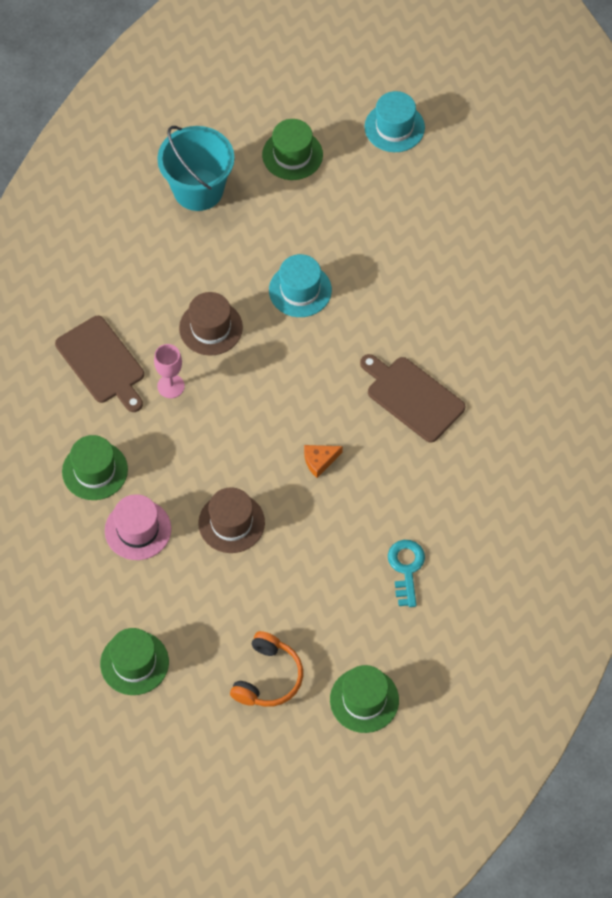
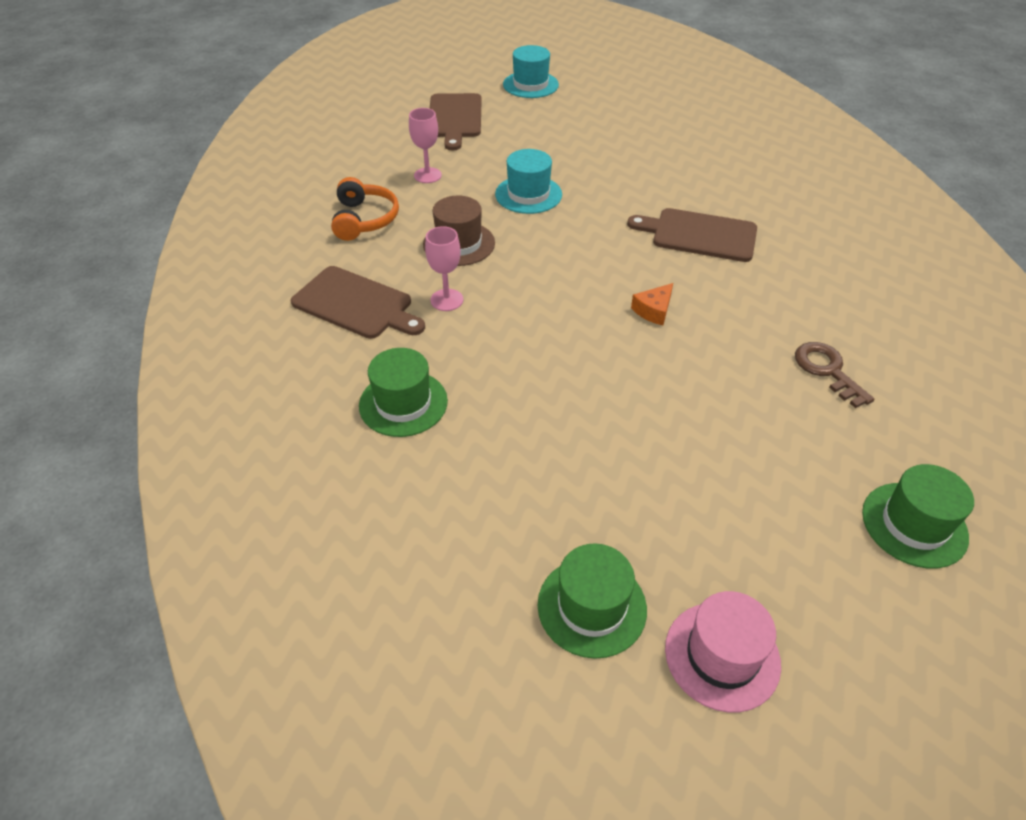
camera: 25 degrees left, 15 degrees down
(138, 530) = (494, 444): pink hat -> pink hat (722, 656)
(198, 189) = (381, 158): turquoise bucket -> none
(227, 230) = (427, 175): none -> pink goblet
(231, 523) = (602, 397): brown hat -> none
(268, 677) = (779, 548): orange headphones -> orange headphones (364, 219)
(292, 155) = (455, 118): green hat -> brown cutting board
(406, 568) = (827, 370): turquoise key -> brown key

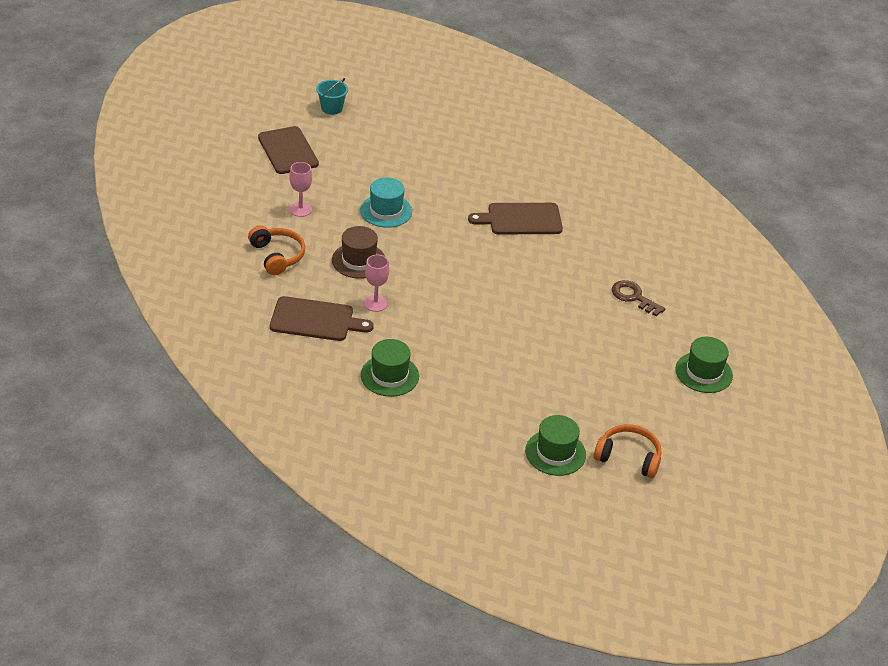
camera: 25 degrees left, 5 degrees down
(530, 85) = (331, 108): turquoise hat -> turquoise bucket
(654, 310) = (514, 281): orange cheese -> none
(722, 656) = (628, 457): pink hat -> orange headphones

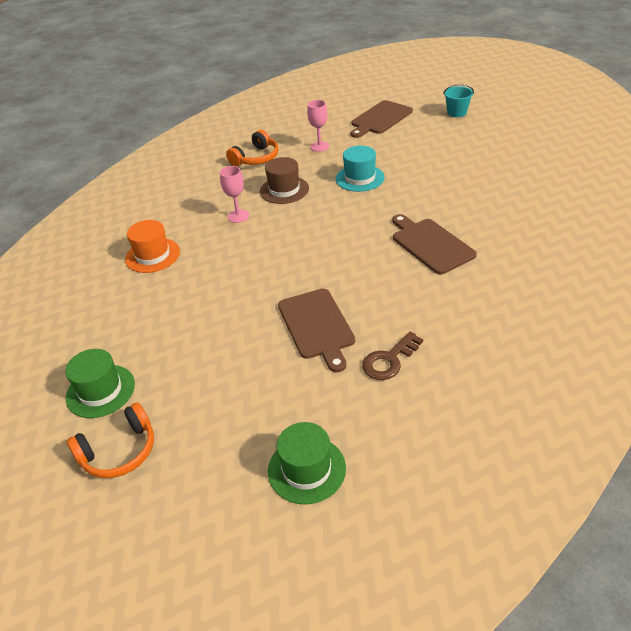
camera: 70 degrees right, 0 degrees up
(315, 320) = (196, 199): brown cutting board -> brown cutting board (317, 326)
(389, 375) = (152, 255): green hat -> orange hat
(628, 457) = (119, 452): orange headphones -> orange headphones turned 60 degrees clockwise
(633, 297) = (389, 360): brown key -> brown key turned 150 degrees counterclockwise

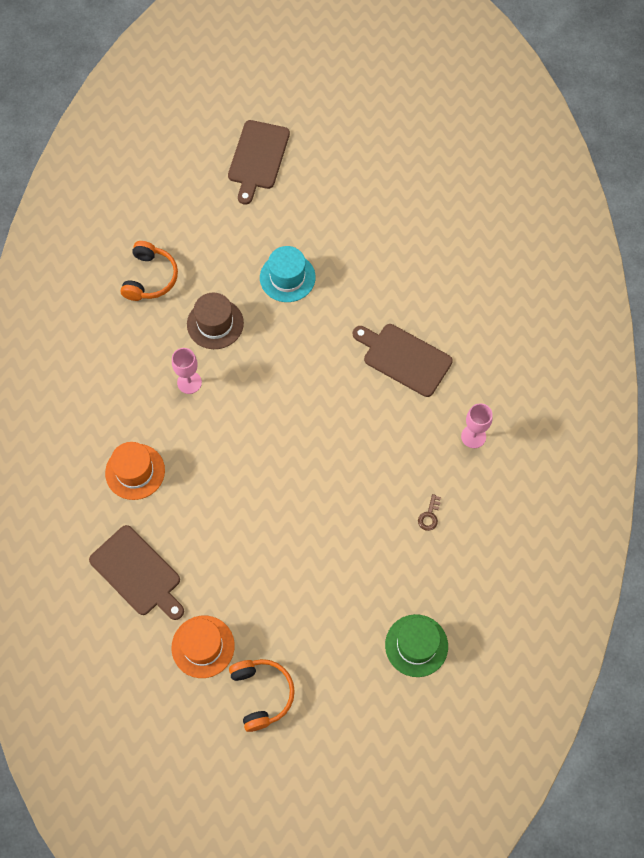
camera: 30 degrees left, 25 degrees up
(100, 391) = (203, 646): green hat -> orange hat
(119, 452) = (262, 694): orange headphones -> orange headphones turned 45 degrees counterclockwise
(317, 326) = (350, 501): brown cutting board -> brown cutting board (138, 573)
(319, 146) = (213, 233): pink goblet -> pink goblet (473, 436)
(389, 360) = (429, 516): brown key -> brown key, size x0.59
(456, 112) = (341, 121): turquoise bucket -> none

